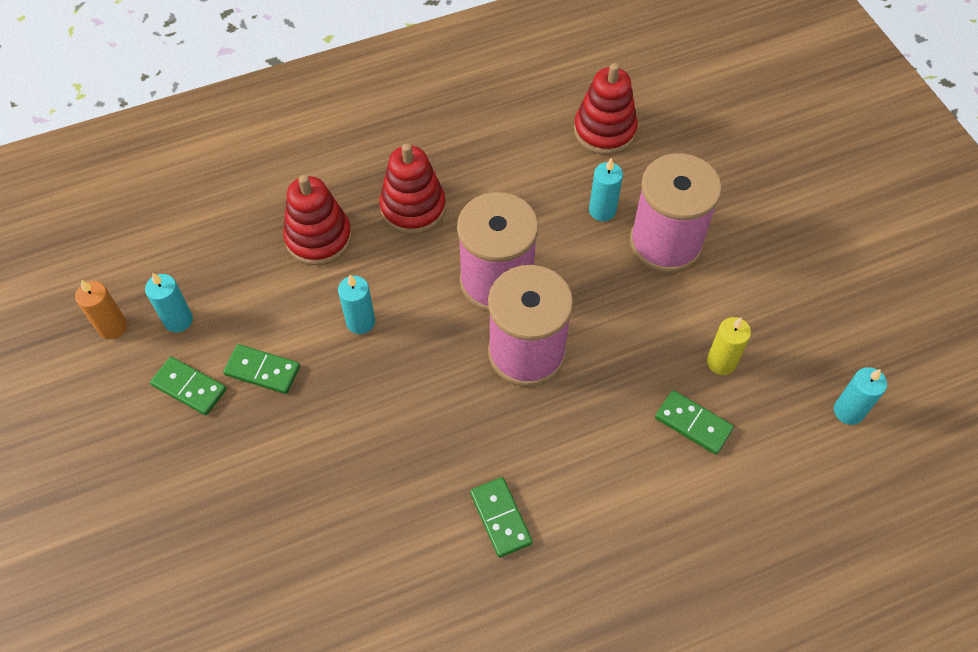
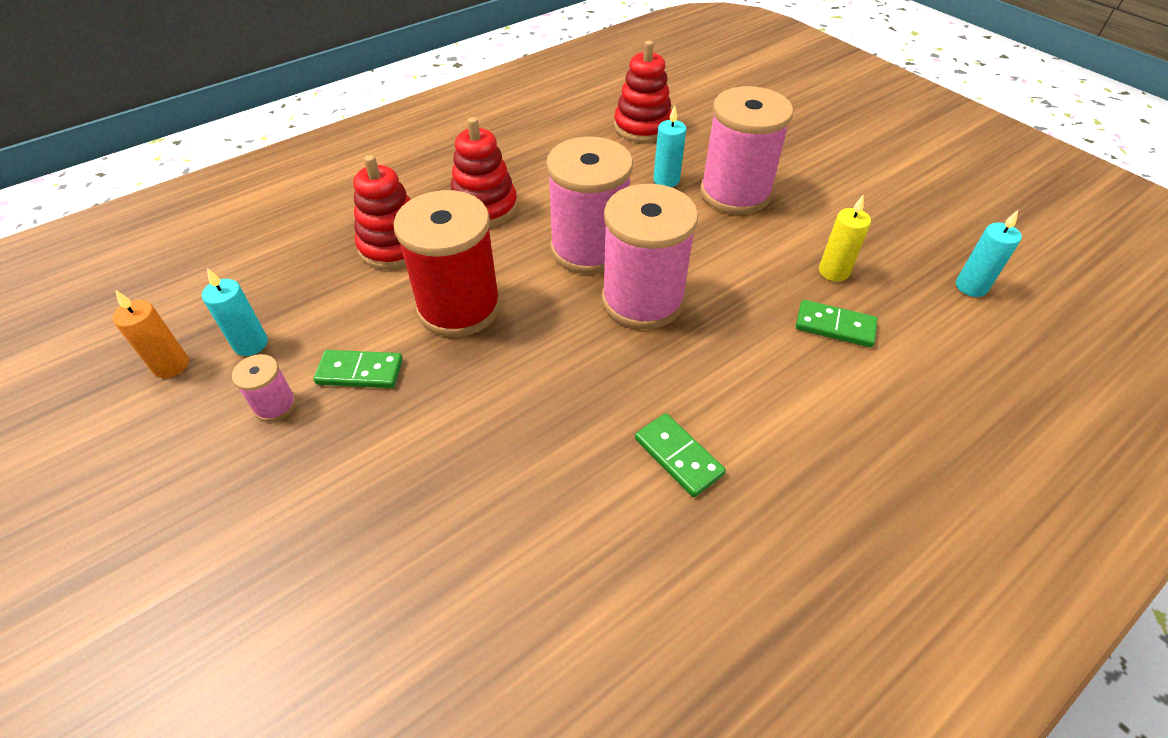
camera: 15 degrees left, 10 degrees down
(189, 387) = (275, 405): green domino -> pink spool
(360, 322) = (459, 307): turquoise candle -> red spool

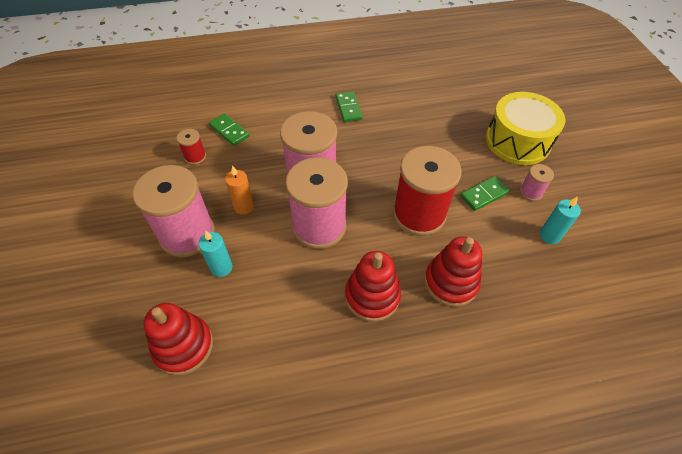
camera: 155 degrees left, 5 degrees up
(171, 365) = (596, 238): orange candle -> orange candle (244, 207)
(294, 515) = (517, 141): none -> yellow drum
(360, 371) = (484, 195): green domino -> green domino turned 60 degrees counterclockwise
(833, 271) = (195, 157): yellow candle -> red spool
(971, 286) = (140, 124): turquoise candle -> none

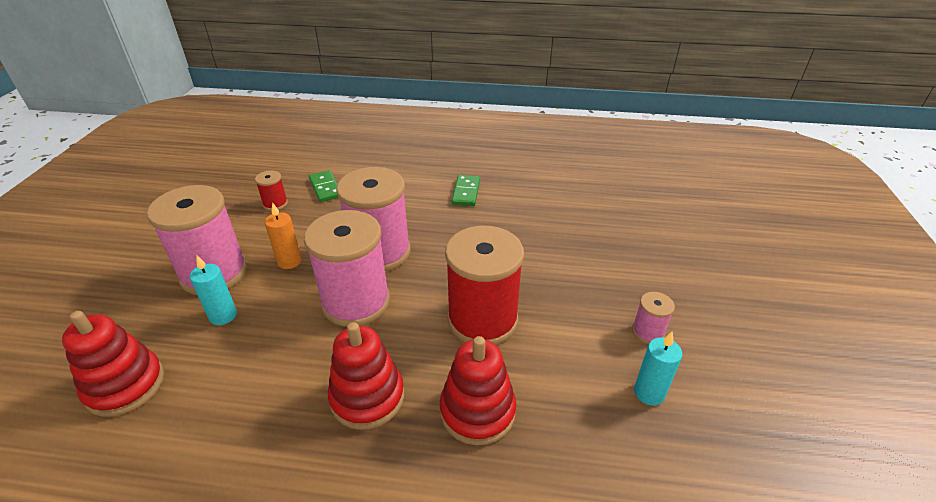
camera: 20 degrees right, 15 degrees down
(484, 195) = (580, 319): green domino -> none
(517, 141) = (659, 269): yellow drum -> none

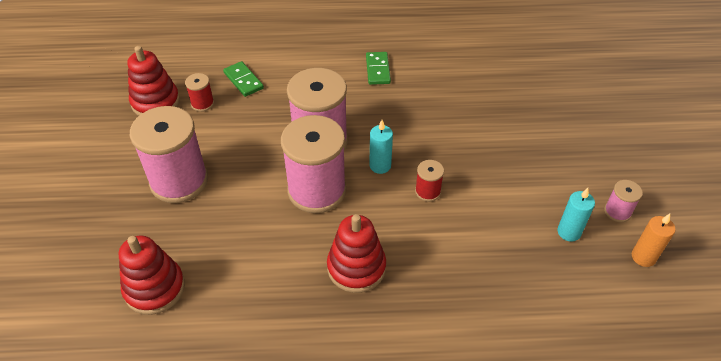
camera: 10 degrees left, 10 degrees up
(223, 316) = (207, 218): turquoise candle -> turquoise candle (380, 166)
(289, 261) = (242, 160): orange candle -> orange candle (643, 257)
(477, 411) = (444, 265): red stacking toy -> red stacking toy (155, 102)
(482, 320) = (427, 191): red spool -> red spool, size x0.44
(647, 332) = (560, 183): pink spool -> pink spool (617, 212)

